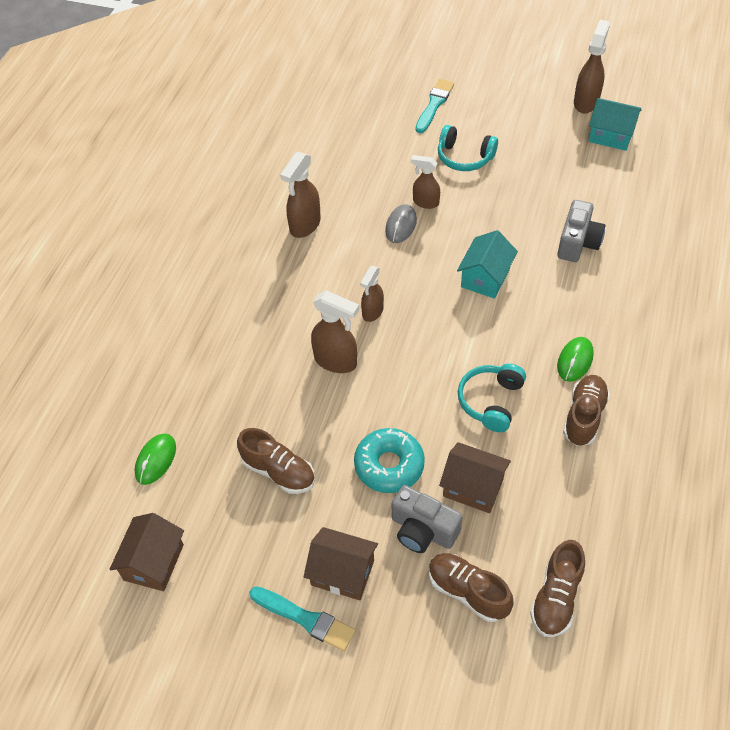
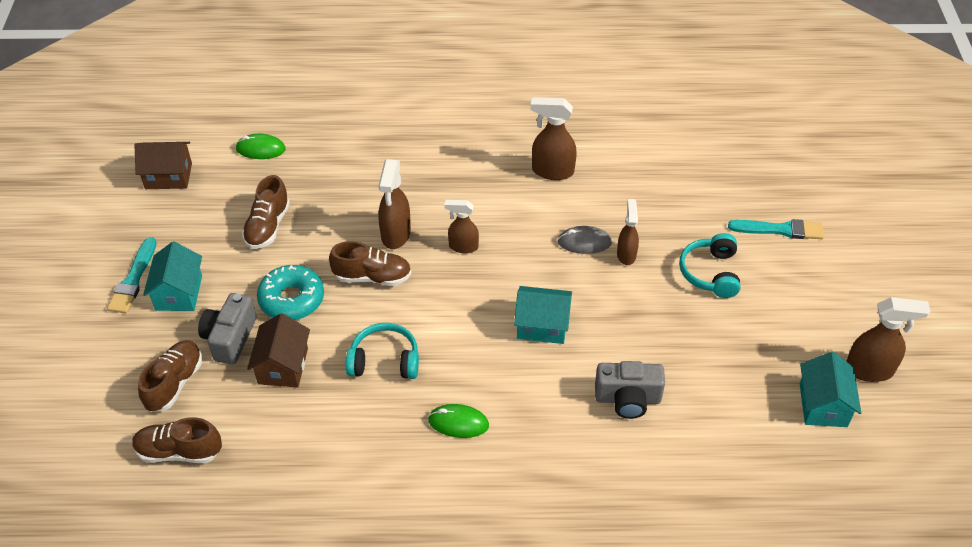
camera: 70 degrees right, 5 degrees down
(342, 572) = (179, 293): brown house -> turquoise house
(584, 416) = (388, 442): brown shoe -> brown shoe (372, 277)

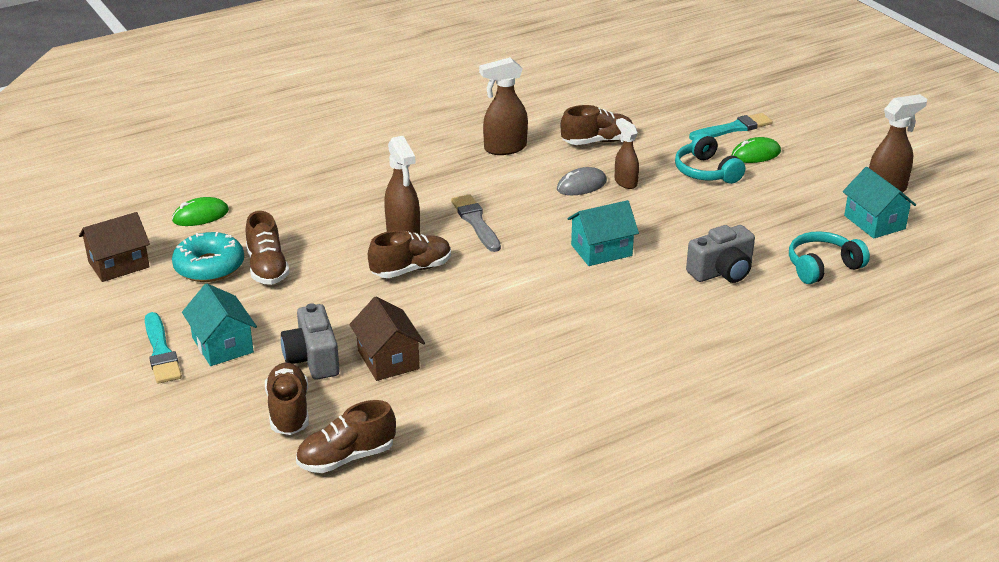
camera: 30 degrees left, 15 degrees down
(292, 299) = (347, 310): turquoise donut -> turquoise donut (209, 266)
(384, 361) = (483, 322): turquoise headphones -> turquoise headphones (822, 267)
(458, 423) = (595, 338): green mouse -> green mouse (755, 154)
(463, 247) = (476, 222): brown spray bottle -> grey brush
(639, 195) = (597, 141): none -> brown shoe

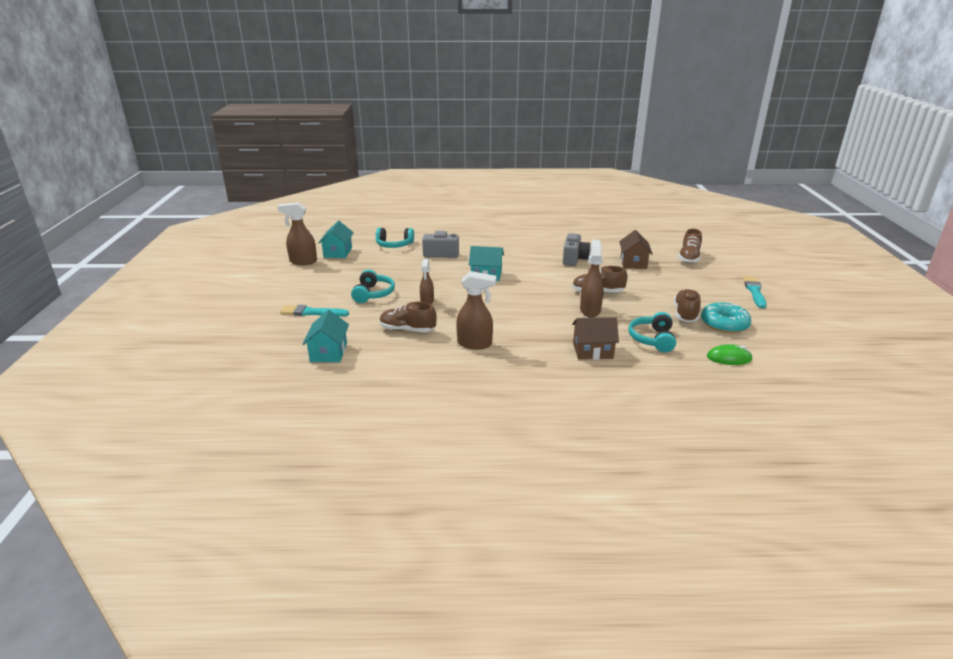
camera: 150 degrees left, 5 degrees down
(118, 264) = (789, 341): brown house -> brown house (592, 351)
(222, 345) = (719, 286): turquoise house -> turquoise house (328, 352)
(301, 214) = (652, 339): none -> turquoise headphones
(313, 359) = (671, 271): grey camera -> grey camera (574, 259)
(346, 457) = (667, 241): brown shoe -> none
(476, 222) = (540, 305): grey brush -> none
(581, 185) = (455, 307): grey mouse -> none
(755, 154) = (329, 295): green mouse -> none

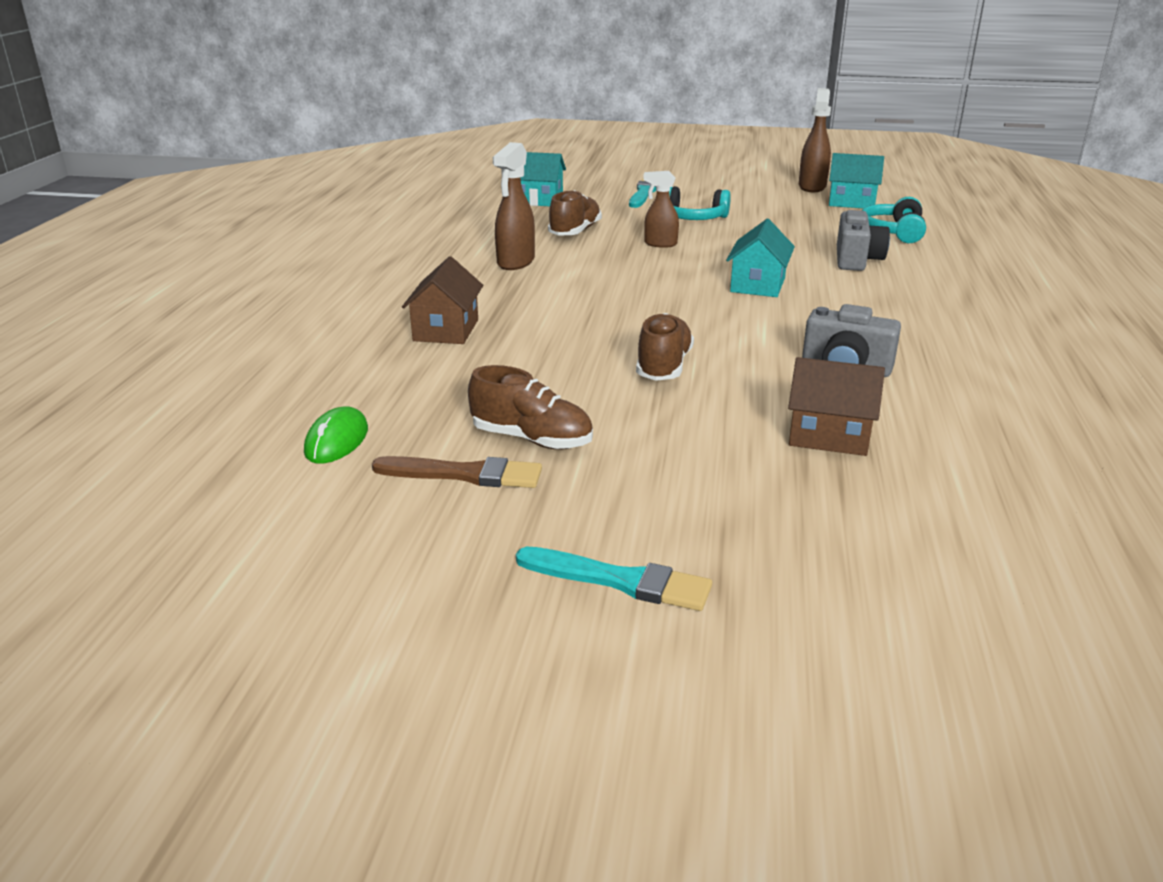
camera: 100 degrees right, 0 degrees up
(590, 310) = (588, 348): brown spray bottle -> none
(652, 339) = (451, 383): turquoise headphones -> none
(689, 258) = (875, 531): brown shoe -> none
(724, 324) = (465, 474): turquoise donut -> brown brush

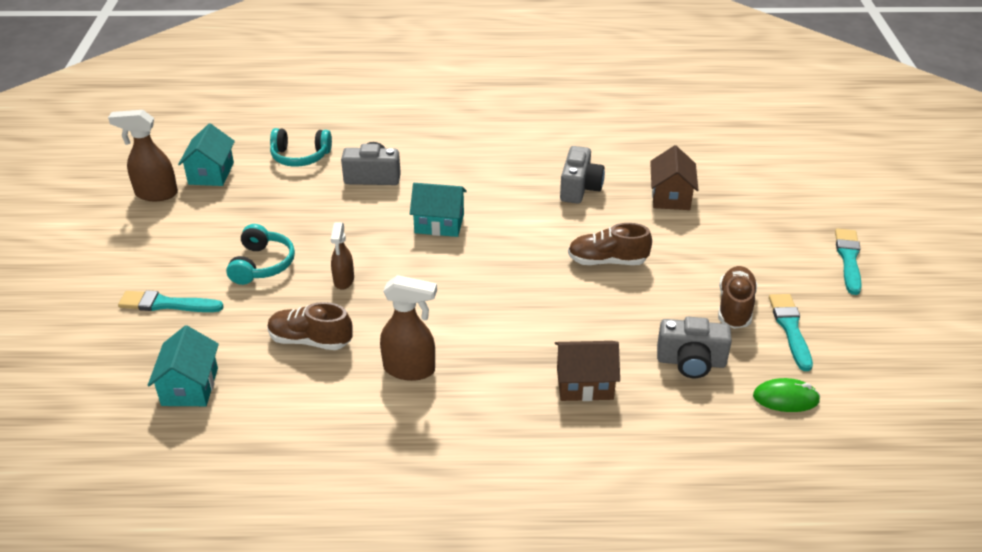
camera: 100 degrees left, 10 degrees up
(442, 391) = (691, 362): none -> grey camera
(465, 474) = (790, 328): brown brush -> turquoise brush

